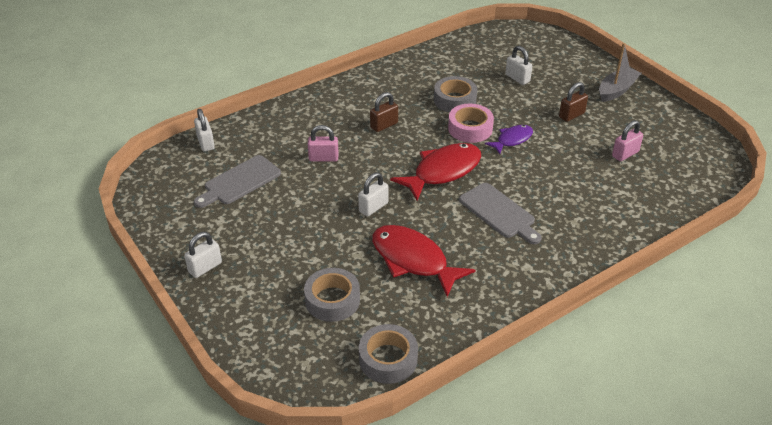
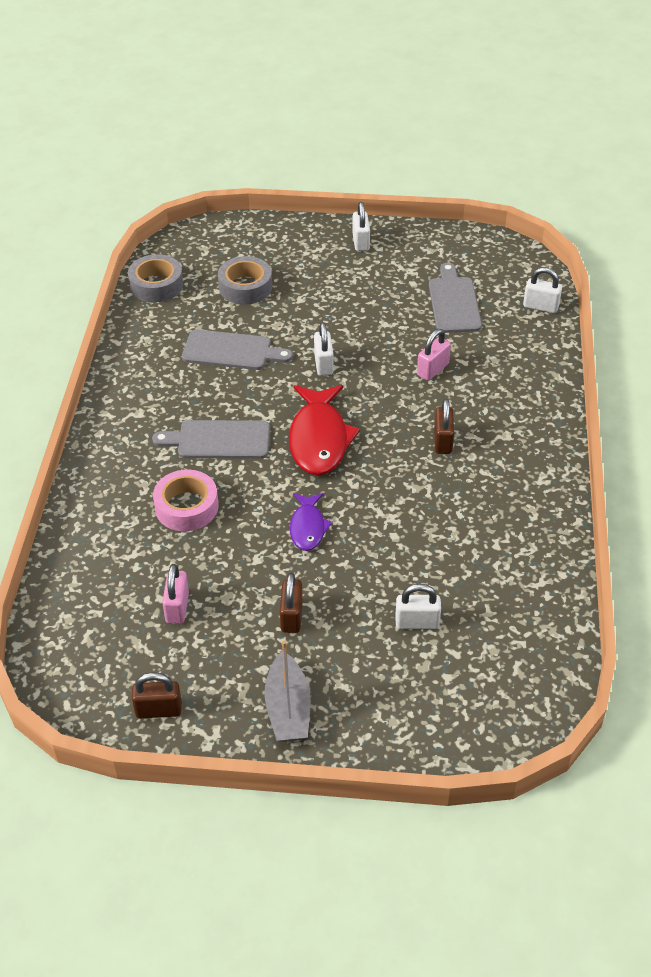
camera: 130 degrees right, 5 degrees up
(413, 260) = (231, 351): red fish -> grey cutting board
(455, 100) = (431, 529): grey tape -> none
(470, 128) = (364, 506): pink tape -> pink tape (186, 507)
(679, 125) = (158, 710): none -> brown padlock

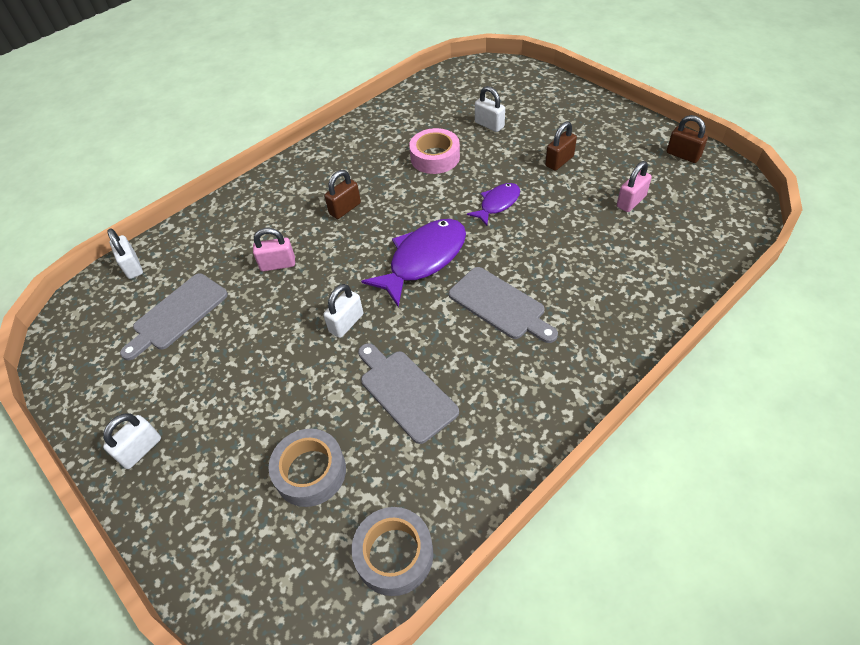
camera: 135 degrees left, 5 degrees up
(186, 507) = (571, 264): pink tape -> pink tape (435, 157)
(288, 709) = (603, 122): grey boat -> none
(319, 439) = (423, 259): red fish -> purple fish

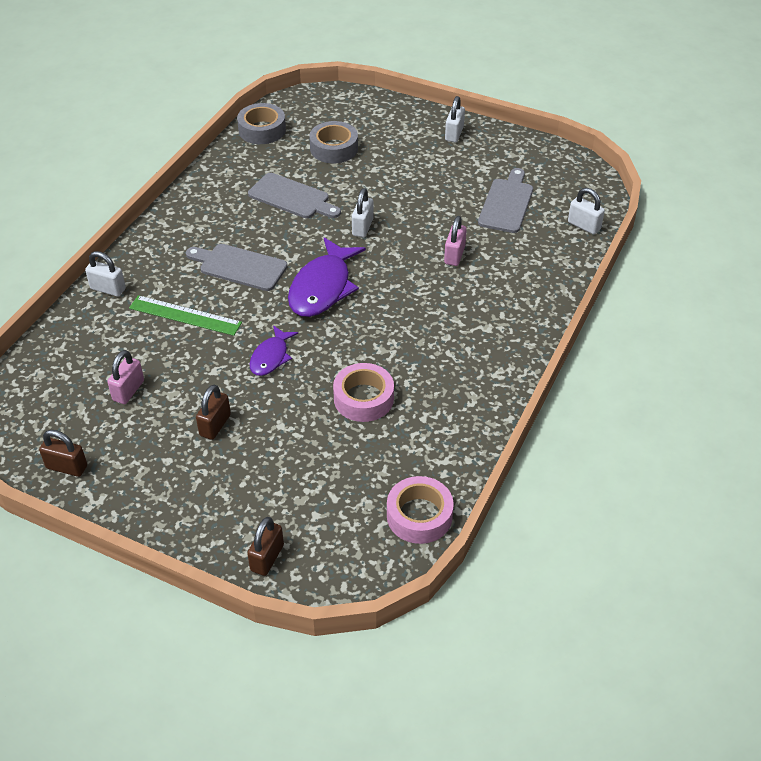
camera: 155 degrees right, 5 degrees down
(278, 264) = (454, 255): pink padlock -> pink padlock turned 45 degrees counterclockwise
(345, 209) = (428, 317): brown padlock -> brown padlock (267, 558)
(435, 86) = (419, 516): none -> pink tape
(489, 125) = (316, 462): white padlock -> white padlock (108, 289)
(569, 261) = (185, 315): none -> green ruler

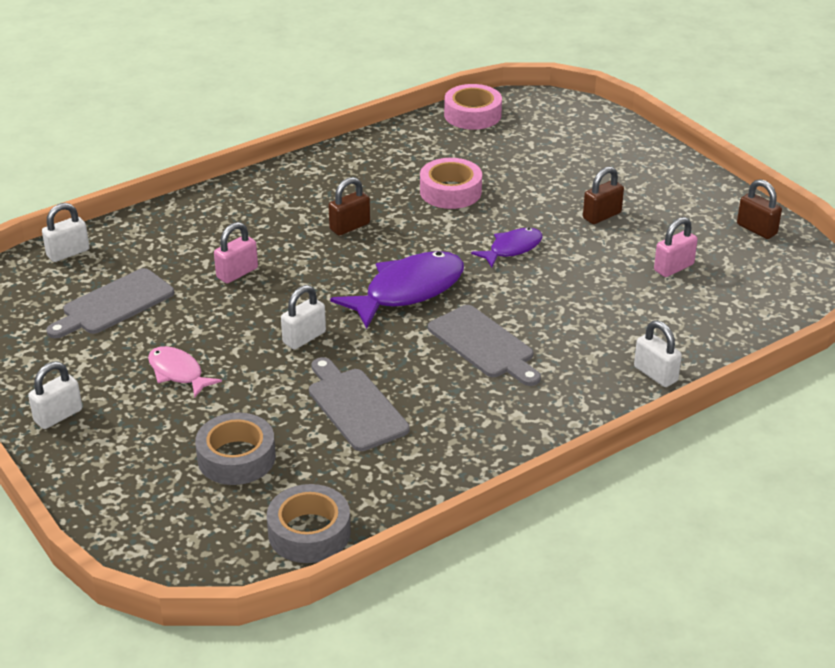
camera: 150 degrees left, 10 degrees down
(185, 315) = (578, 315): green ruler -> none
(267, 558) = (609, 128): brown padlock -> brown padlock (349, 226)
(416, 178) = (178, 373): none -> pink fish
(584, 226) = (68, 253): white padlock -> white padlock turned 75 degrees clockwise

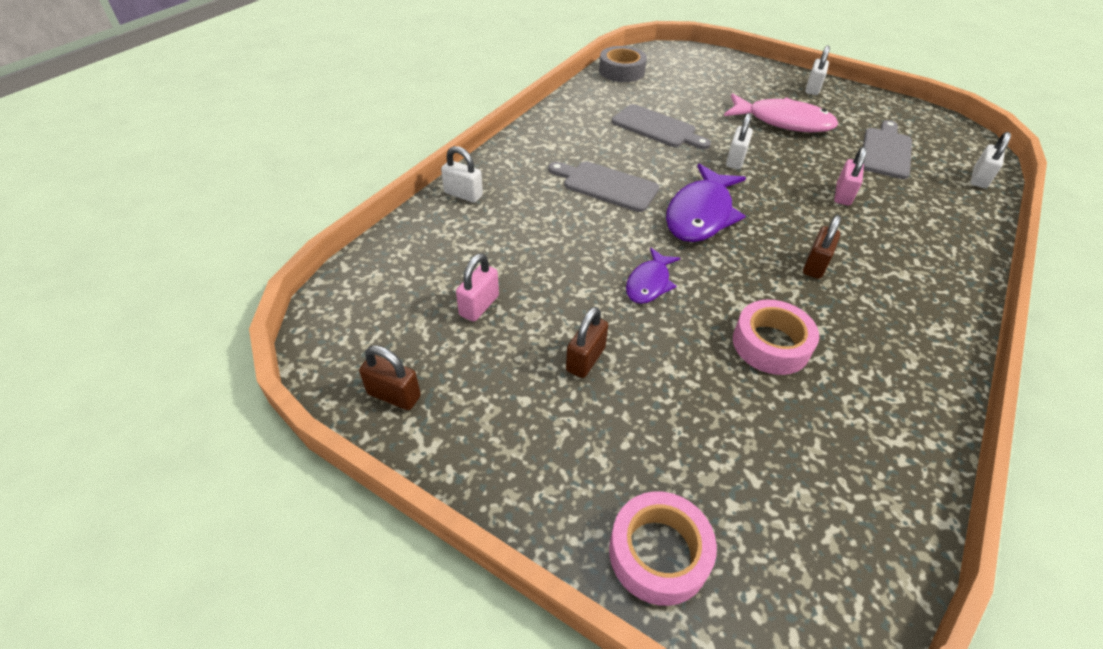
camera: 155 degrees right, 10 degrees up
(178, 373) = (783, 122): pink fish -> pink fish, size x1.77
(236, 458) = (694, 91): grey tape -> none
(472, 115) = (884, 524): pink tape -> pink tape (658, 553)

